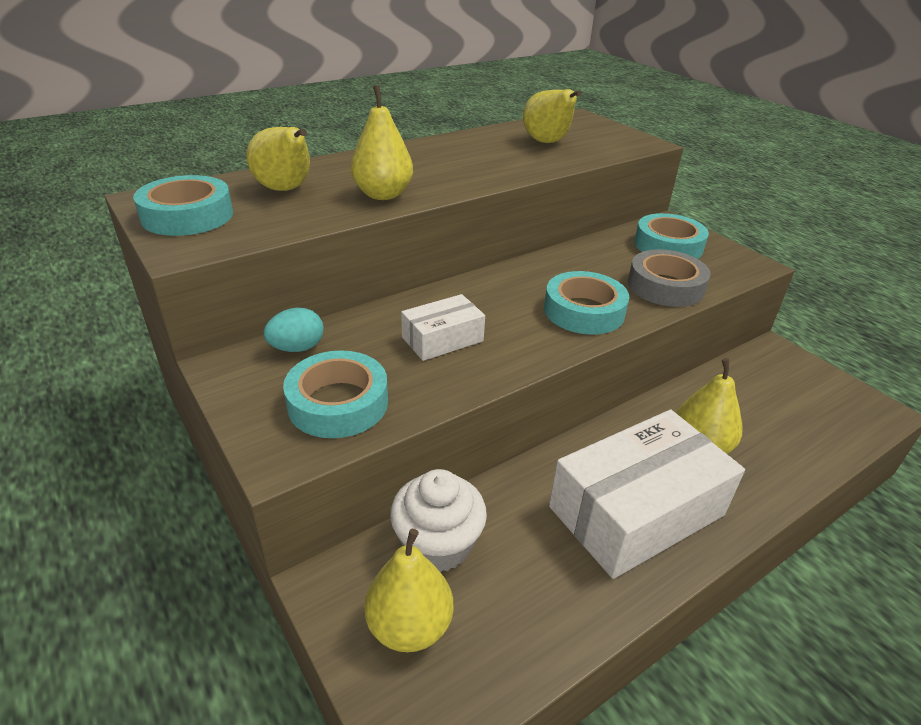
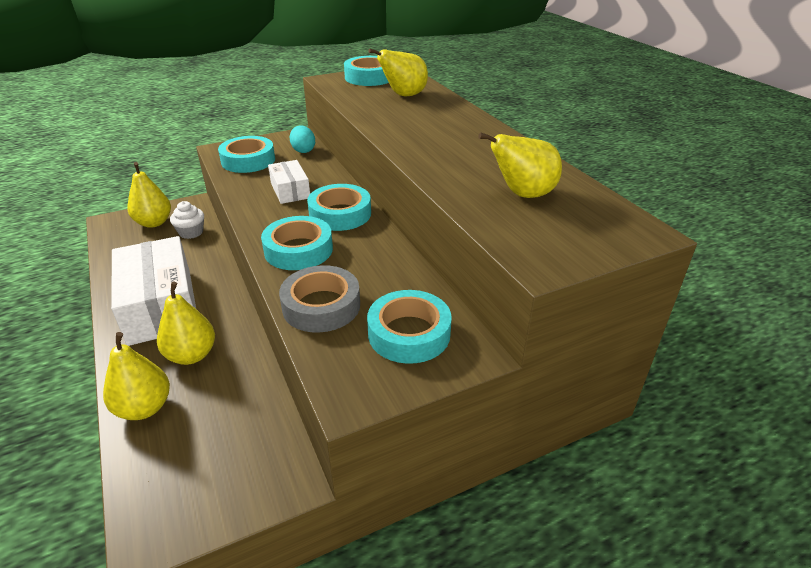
camera: 100 degrees right, 0 degrees up
(383, 195) = (389, 120): yellow pear -> yellow pear (144, 408)
(437, 544) = (191, 232): white cupcake -> white cupcake, size x0.66
(494, 293) = (340, 214): none -> turquoise tape

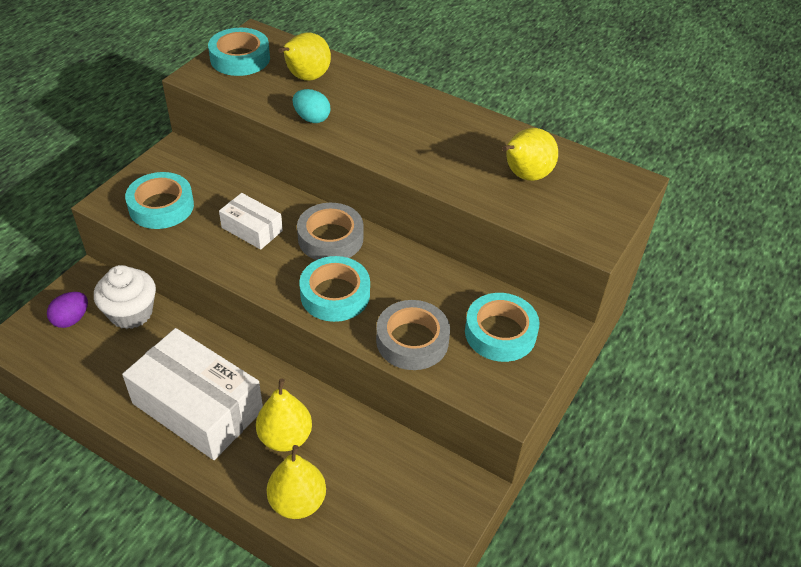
camera: 35 degrees left, 10 degrees up
(154, 223) = (71, 319): yellow pear -> purple egg
(191, 232) = (131, 313): white cupcake -> white cupcake, size x1.51
(303, 150) = (207, 170): turquoise egg -> turquoise egg (312, 118)
(340, 214) = (330, 238): turquoise tape -> grey tape

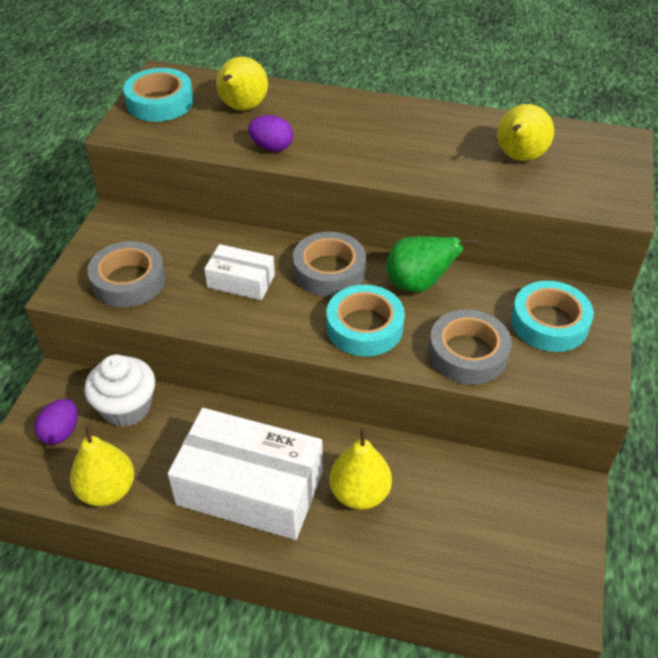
camera: 15 degrees left, 0 degrees up
(161, 206) = (128, 281): turquoise tape -> grey tape
(297, 502) = (406, 557): yellow pear -> yellow pear (107, 490)
(312, 118) = (271, 147): turquoise egg -> purple egg
(401, 269) = (418, 284): none -> green pear

